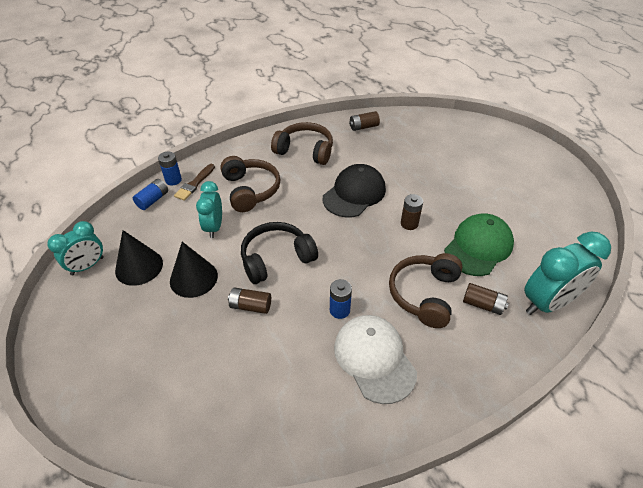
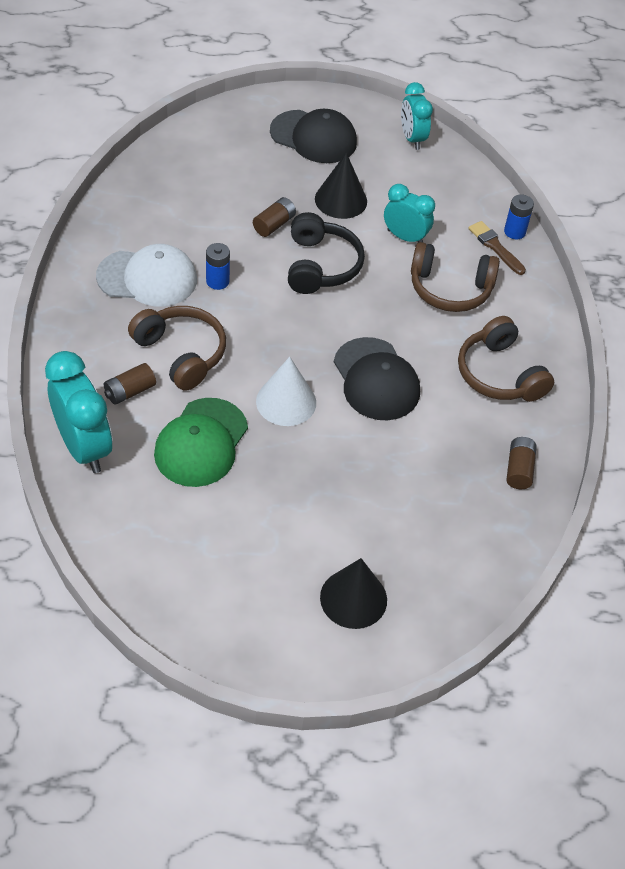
camera: 115 degrees right, 5 degrees up
(115, 332) = (313, 137): none -> black cap
(139, 267) = (385, 170): black cone -> black cone (353, 598)
(153, 200) = (487, 206): blue battery -> none
(305, 151) = (499, 374): brown headphones -> brown headphones turned 105 degrees clockwise
(409, 224) = (286, 402): brown battery -> white cone
(478, 247) = (201, 443): green cap -> green cap turned 45 degrees clockwise
(547, 303) = (84, 447): turquoise clock -> turquoise clock turned 150 degrees clockwise

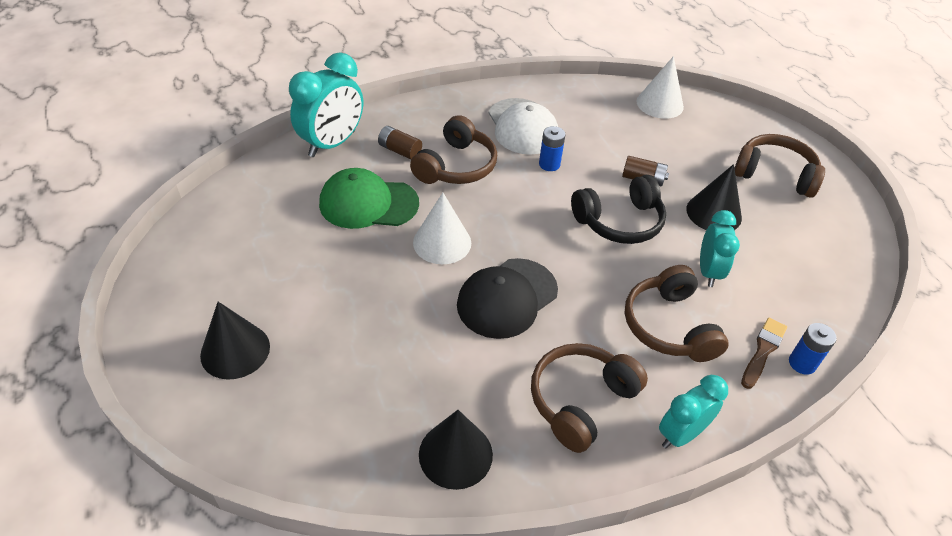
camera: 70 degrees right, 5 degrees down
(172, 161) = (660, 104): none -> white cone
(313, 137) = (774, 174): black cap -> brown headphones
(412, 139) = (848, 242): turquoise clock -> turquoise clock (681, 434)
(519, 469) = (455, 454): brown battery -> black cone

